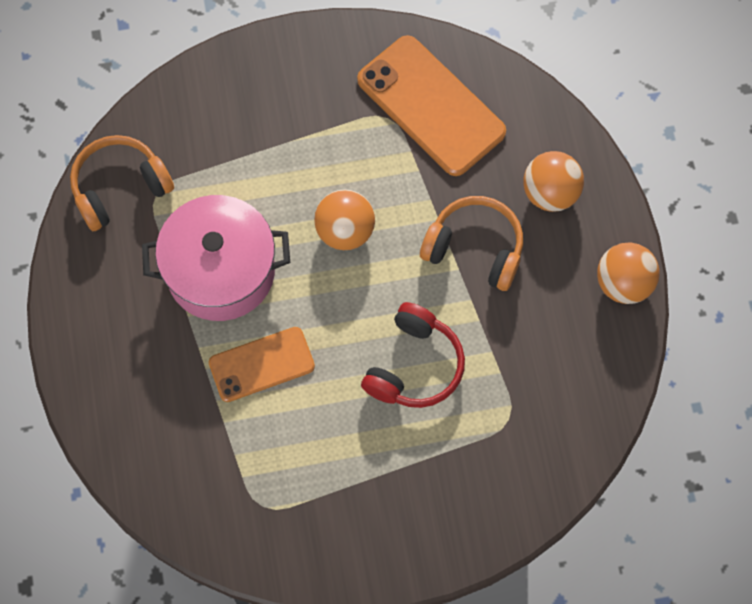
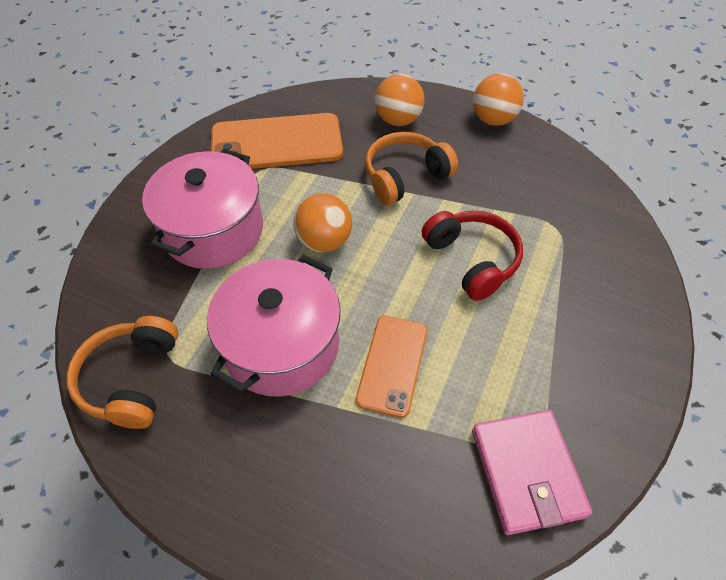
camera: 55 degrees left, 15 degrees down
(238, 512) = (526, 472): none -> pink wallet
(290, 134) = (213, 230): none -> pink pot

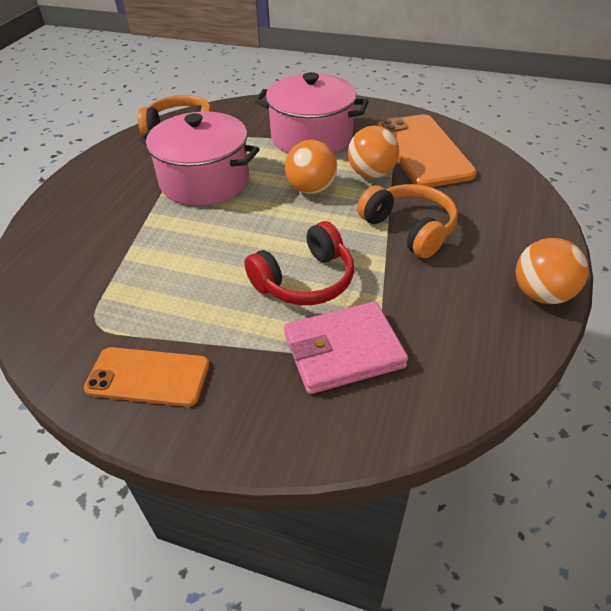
camera: 85 degrees right, 10 degrees down
(392, 365) = (184, 236): orange phone -> orange phone (148, 377)
(398, 120) = (496, 218): orange ball -> orange ball (371, 174)
(526, 472) = (73, 319): pink wallet -> pink wallet (343, 351)

